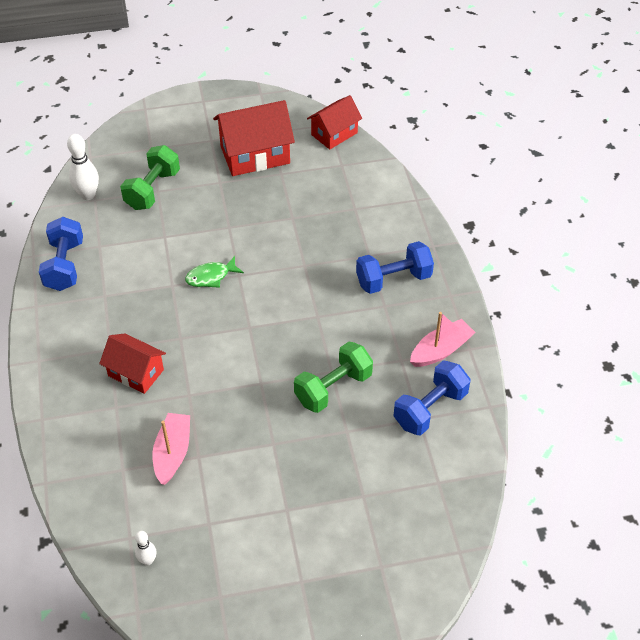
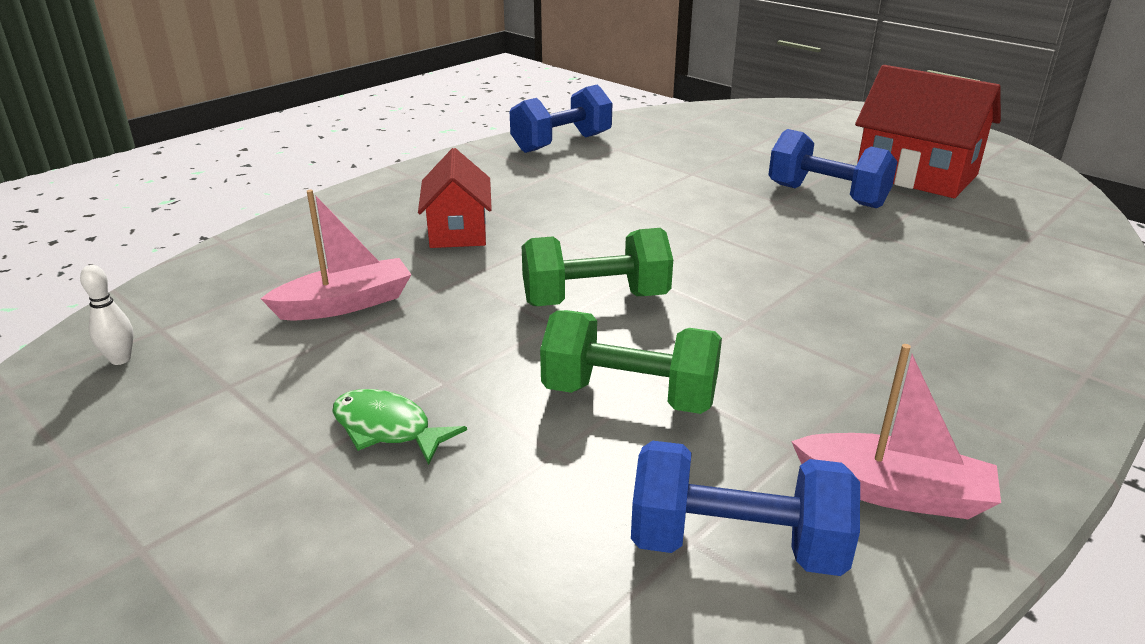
camera: 55 degrees right, 20 degrees down
(88, 195) = (674, 121): white bowling pin -> none
(152, 190) = (744, 145): green dumbbell -> green dumbbell (595, 300)
(211, 277) = (681, 219): green fish -> green fish (387, 429)
(334, 134) = (1070, 207): red house -> none
(393, 279) = (941, 362): blue dumbbell -> blue dumbbell (826, 196)

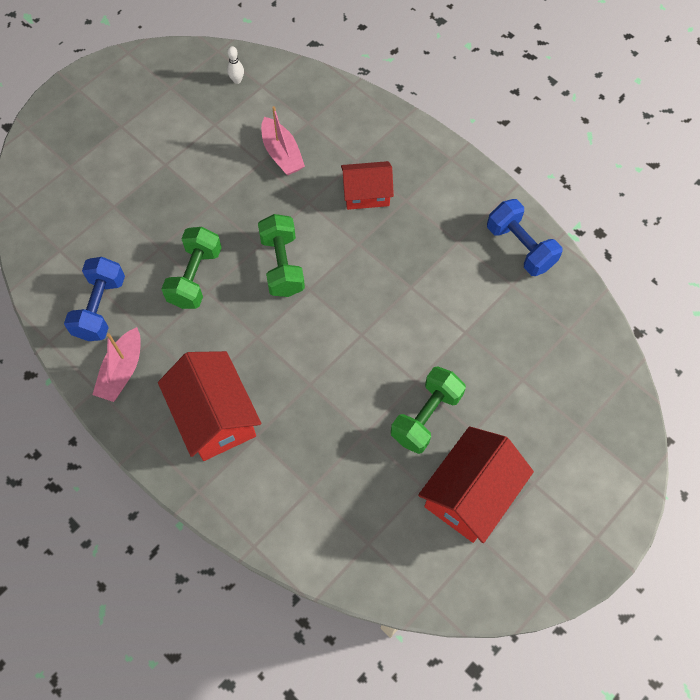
camera: 90 degrees right, 35 degrees up
(387, 429) = (179, 187): green fish -> none
(826, 196) = (426, 416): blue dumbbell -> green dumbbell
(928, 360) = (215, 416): none -> red house

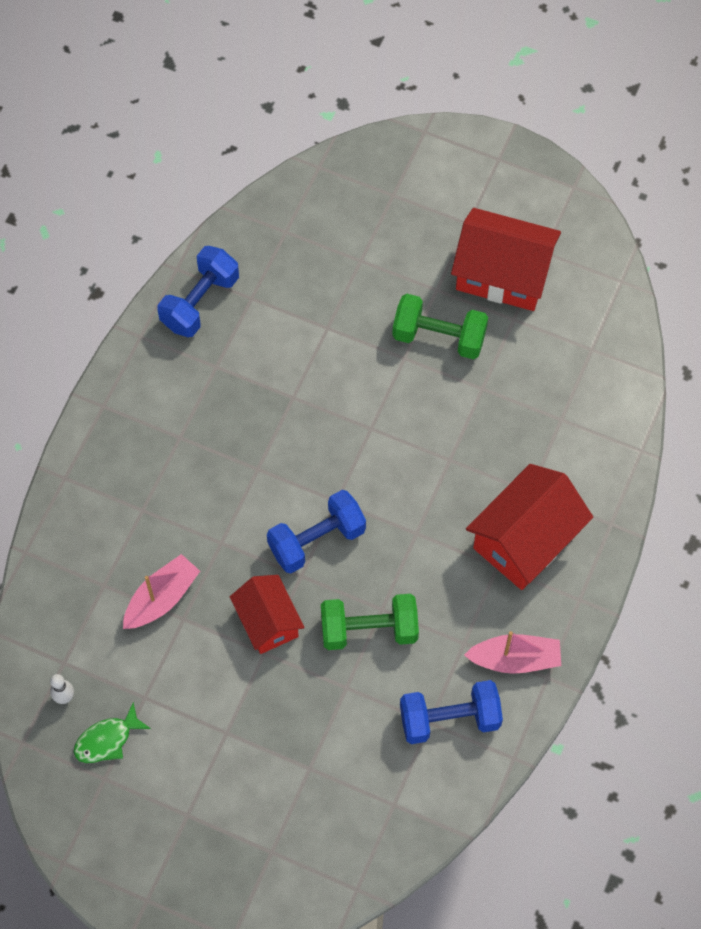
camera: 110 degrees left, 0 degrees up
(195, 96) = (107, 740): none -> green fish
(282, 265) = (316, 540): green dumbbell -> blue dumbbell
(366, 194) = (186, 482): red house -> red house (268, 622)

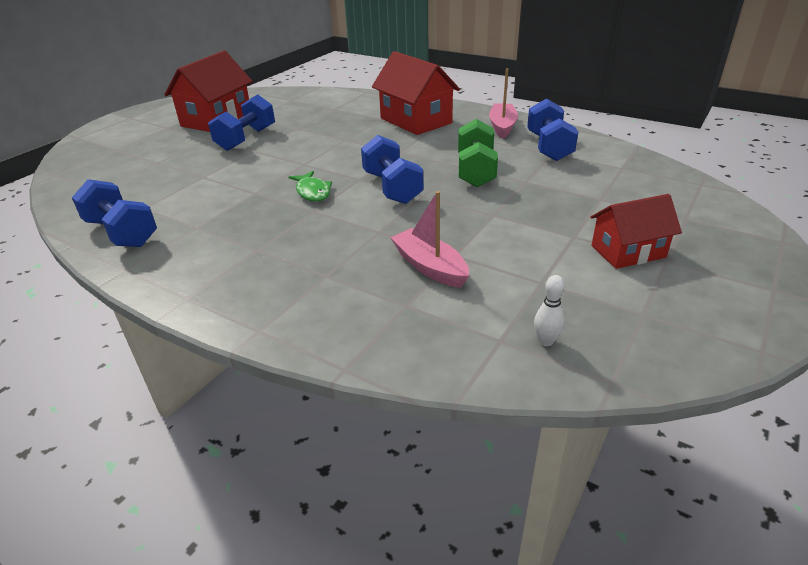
camera: 80 degrees left, 30 degrees down
(107, 740) = (595, 310): green fish -> green fish (312, 192)
(268, 622) = (463, 211): red house -> red house (628, 251)
(439, 337) = (246, 139): green dumbbell -> blue dumbbell

